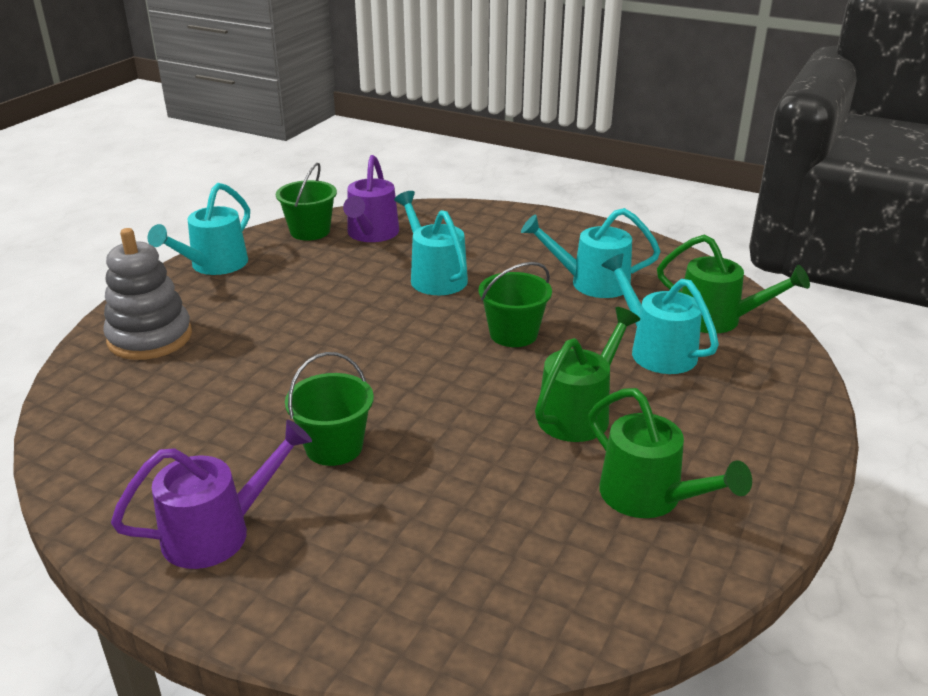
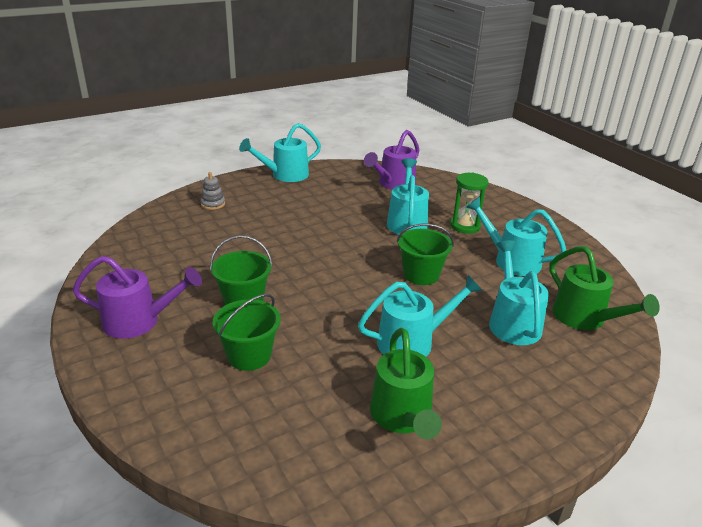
camera: 30 degrees right, 0 degrees up
(150, 338) = (213, 204): grey stacking toy -> grey stacking toy, size x0.46
(310, 231) = (358, 171): green bucket -> green bucket (249, 355)
(505, 260) = (465, 226): none -> green hourglass
(580, 412) = (413, 341): green watering can -> turquoise watering can

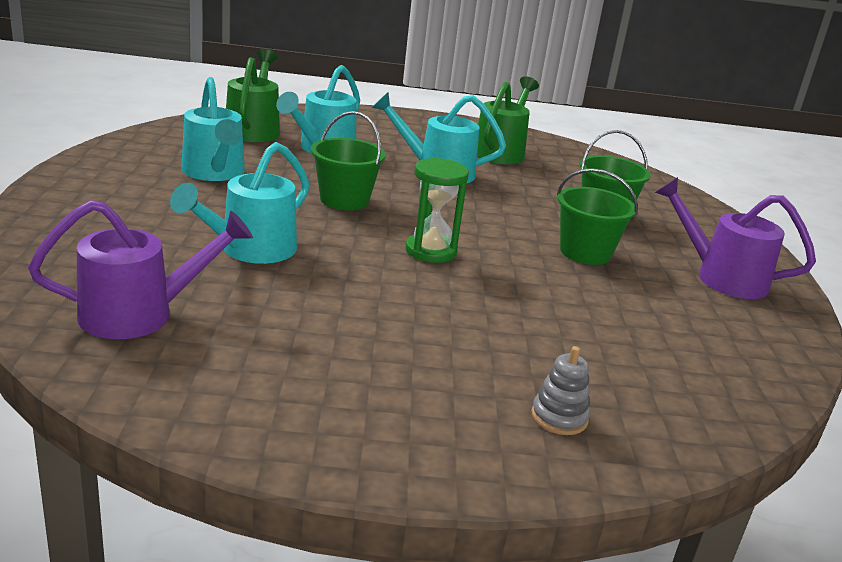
camera: 150 degrees left, 5 degrees down
(284, 175) = (330, 437): turquoise watering can -> none
(465, 226) = (181, 215): green hourglass -> green hourglass (431, 251)

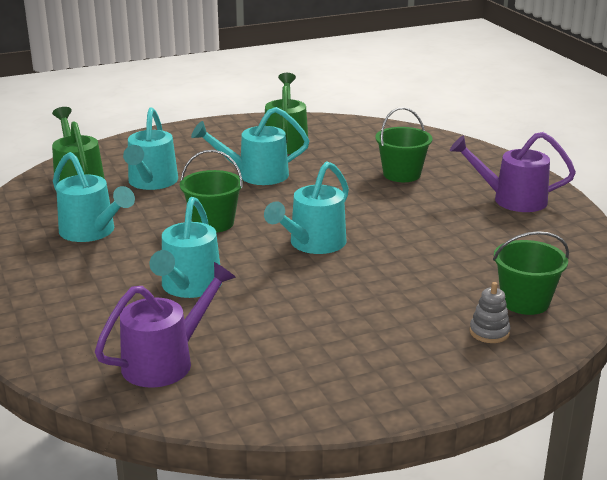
camera: 20 degrees left, 0 degrees up
(431, 251) = (312, 244): green hourglass -> turquoise watering can
(585, 252) = (413, 210): green bucket -> green bucket (525, 302)

